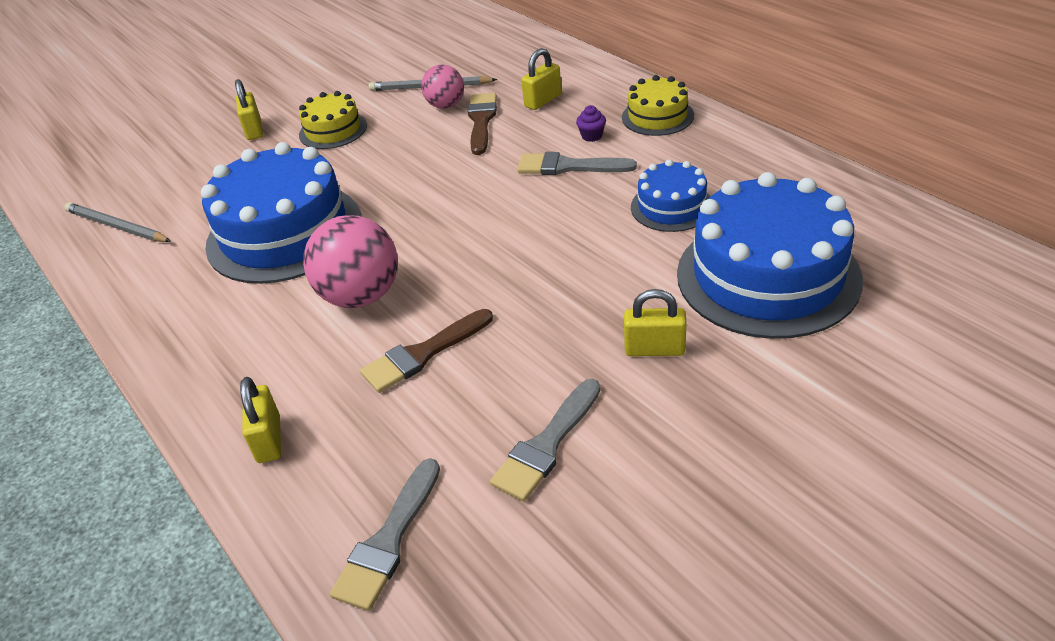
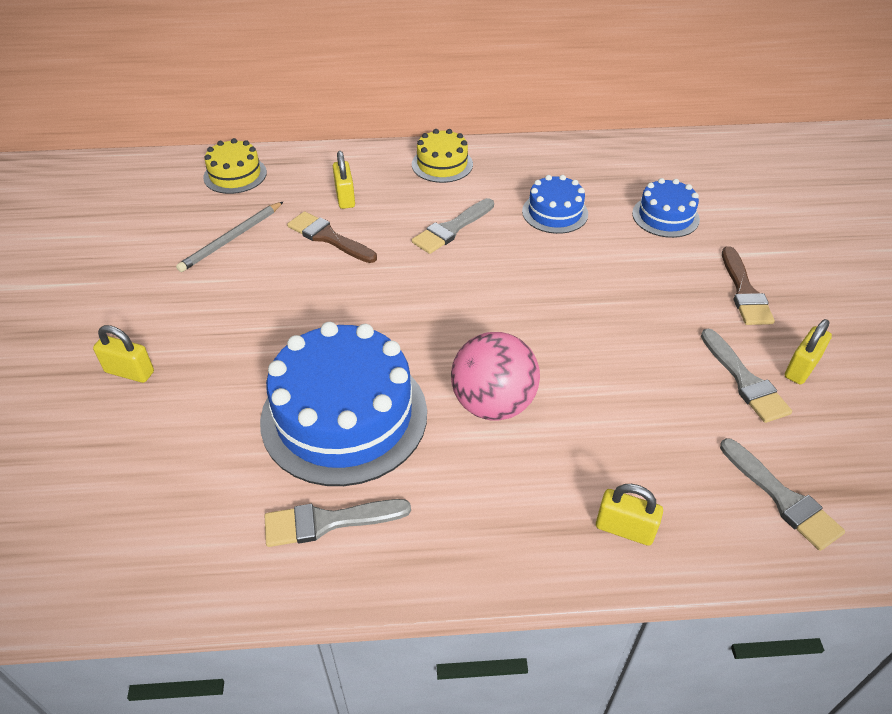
camera: 60 degrees left, 5 degrees up
(116, 226) = (168, 542): grey pencil -> none
(175, 279) = (329, 522): none -> grey brush
(333, 130) = (214, 321): yellow cake -> yellow cake (235, 175)
(423, 353) = (599, 398): brown brush -> brown brush (744, 291)
(446, 105) = (275, 244): pink ball -> none
(591, 136) = (426, 201): purple cupcake -> none
(654, 349) = (692, 292): yellow padlock -> yellow padlock (801, 368)
(767, 276) = (665, 216): blue cake -> blue cake, size x0.51

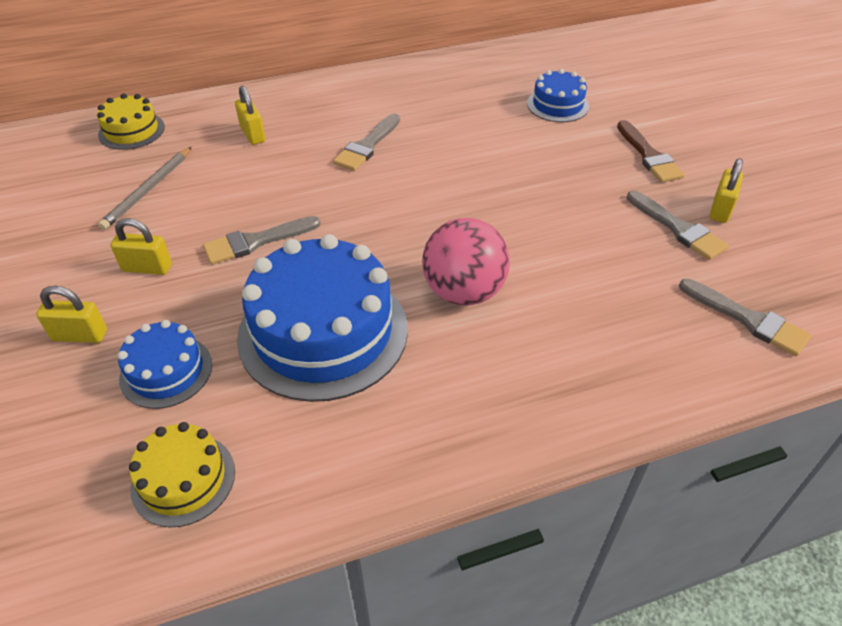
camera: 15 degrees left, 0 degrees up
(329, 238) = (249, 173): brown brush -> none
(329, 522) = (343, 434): grey brush -> grey brush (256, 241)
(442, 164) = (337, 91): yellow cake -> yellow cake (183, 479)
(555, 212) = (458, 117): blue cake -> blue cake (166, 371)
(624, 529) = (625, 376): yellow padlock -> yellow padlock (147, 268)

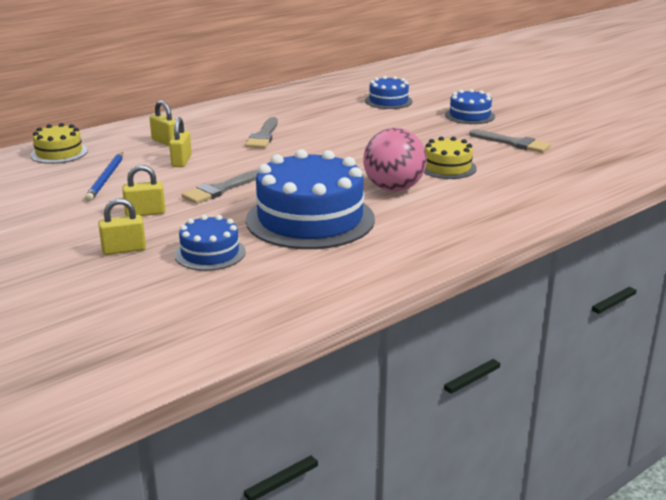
camera: 20 degrees left, 20 degrees down
(148, 190) = (106, 178): grey pencil -> blue pencil
(183, 479) = (270, 292): yellow cake -> yellow cake (447, 167)
(648, 155) = (470, 115): brown brush -> blue cake
(720, 209) = (534, 132): yellow padlock -> yellow padlock (181, 161)
(747, 319) = (583, 172): grey brush -> none

